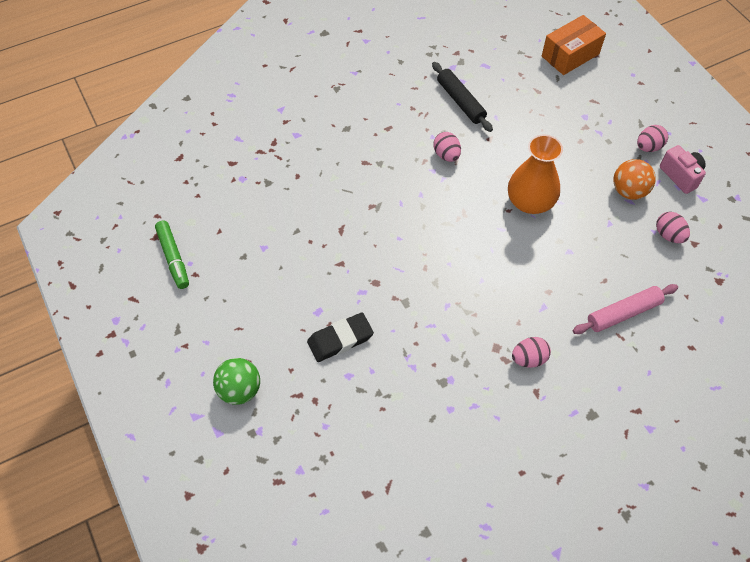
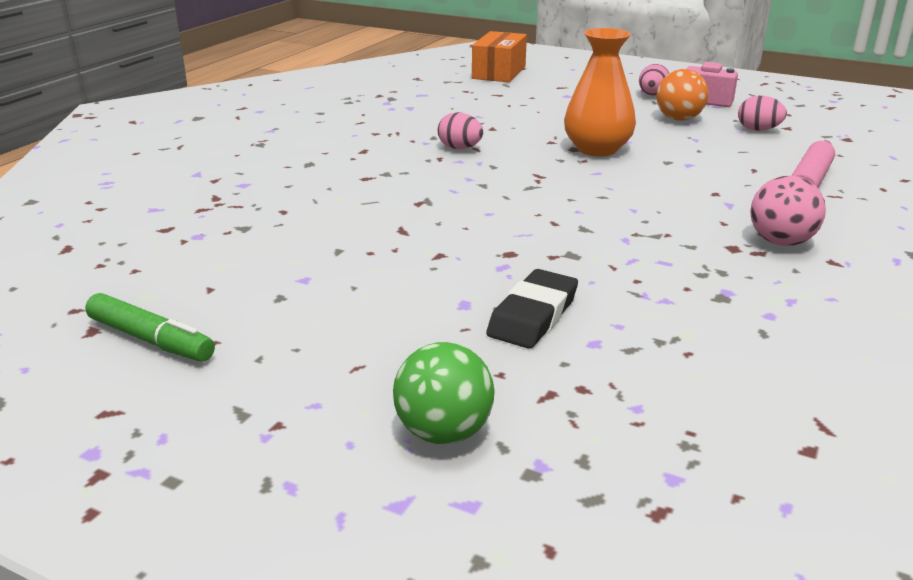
camera: 35 degrees left, 30 degrees down
(460, 101) = (426, 117): black rolling pin -> none
(529, 359) = (780, 242): pink egg -> pink ball

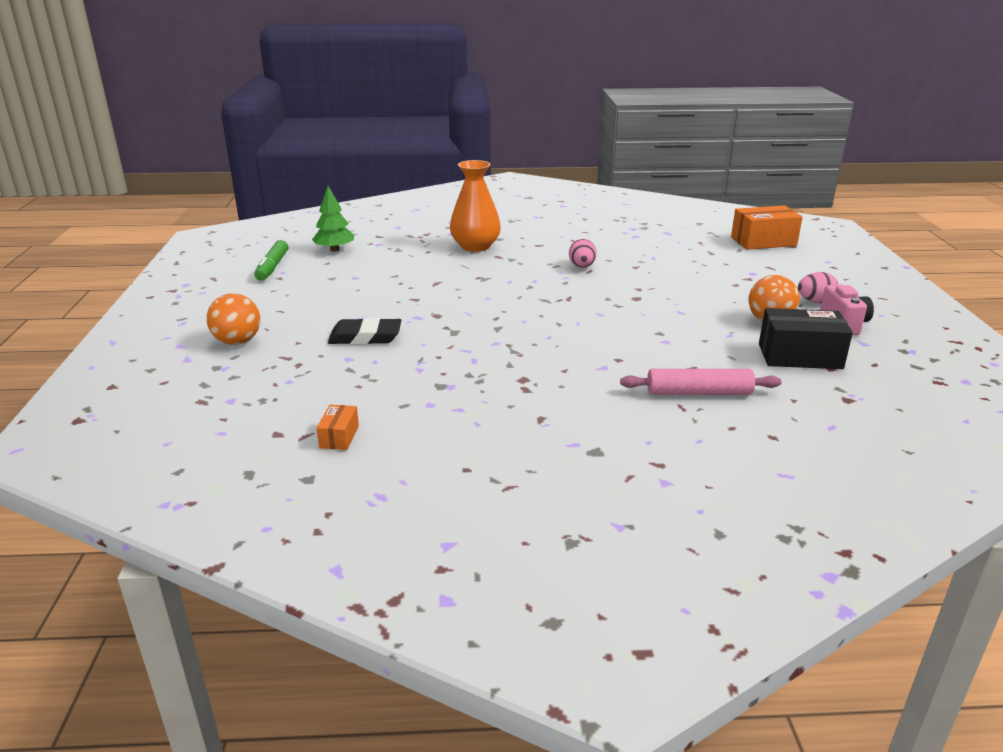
camera: 60 degrees right, 0 degrees up
(164, 272) = (334, 250): none -> green tree
(444, 432) = (237, 341): green ball -> orange ball
(597, 149) = (647, 305): orange vase -> orange vase (475, 246)
(758, 130) = (800, 356): pink egg -> black box
(780, 242) = (553, 394): pink ball -> none
(836, 398) = (339, 437): none -> orange box

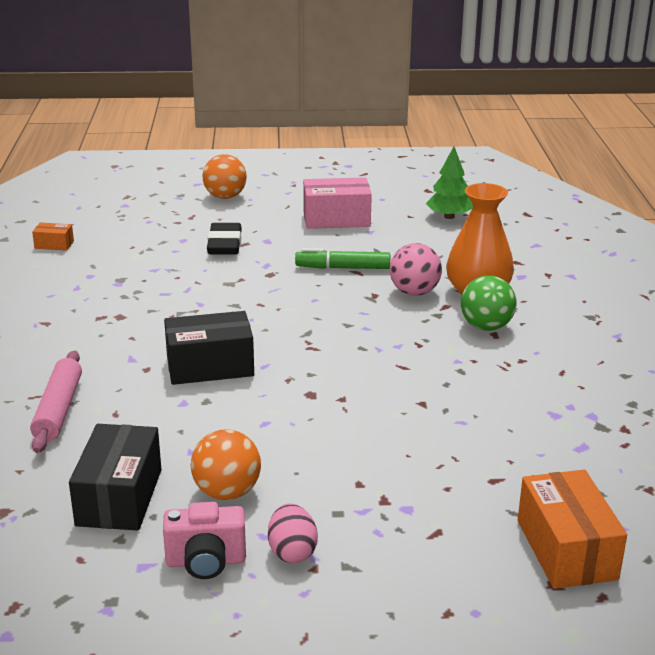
camera: 90 degrees right, 0 degrees up
(272, 267) = (394, 193): green marker -> green marker (343, 268)
(322, 289) = (336, 219): none -> pink box
(475, 264) = (414, 292): none -> pink ball
(528, 246) = (486, 327): none -> green ball
(582, 266) = (416, 362): pink egg -> none
(607, 333) = (210, 366): none -> black box

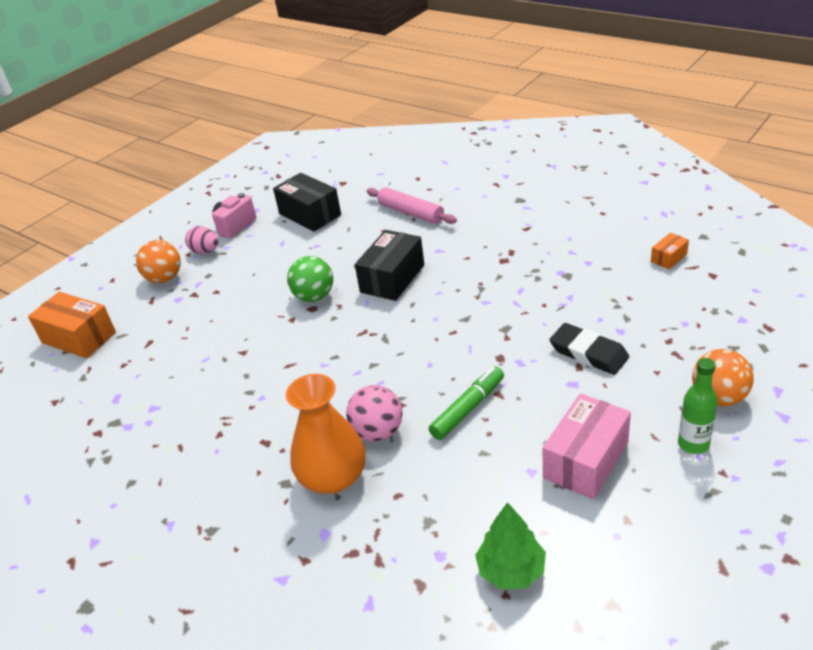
camera: 135 degrees right, 10 degrees up
(227, 492) = (270, 246): orange ball -> orange ball (164, 278)
(279, 195) = (693, 444): none -> green bottle
(486, 327) = (279, 444): green ball -> green ball (314, 296)

